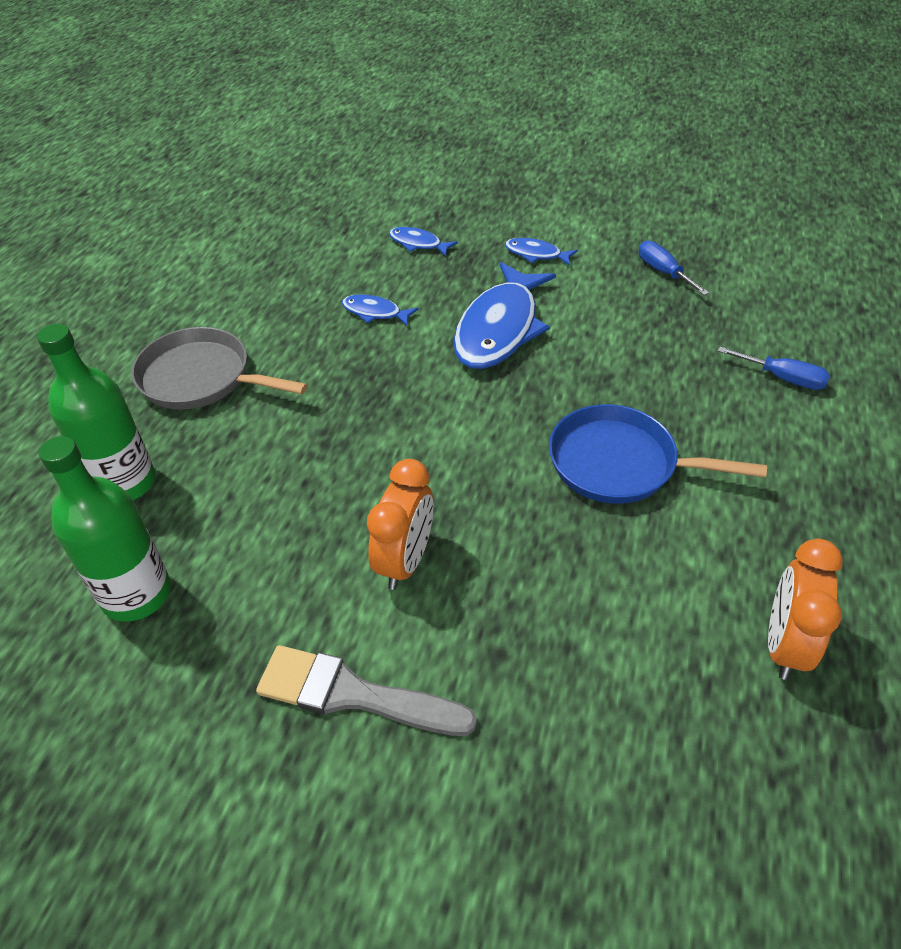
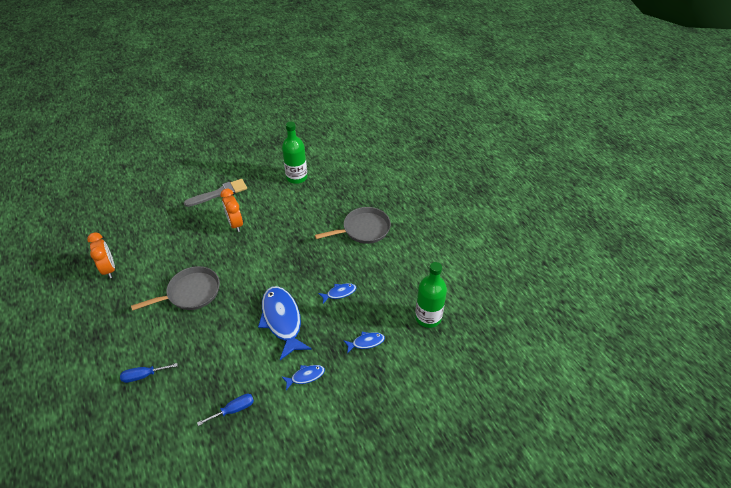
camera: 135 degrees right, 0 degrees up
(125, 483) = (338, 192): green bottle -> green bottle (428, 317)
(620, 463) = (191, 293): blue pan -> grey pan
(663, 272) = (234, 410): blue screwdriver -> blue screwdriver turned 45 degrees counterclockwise

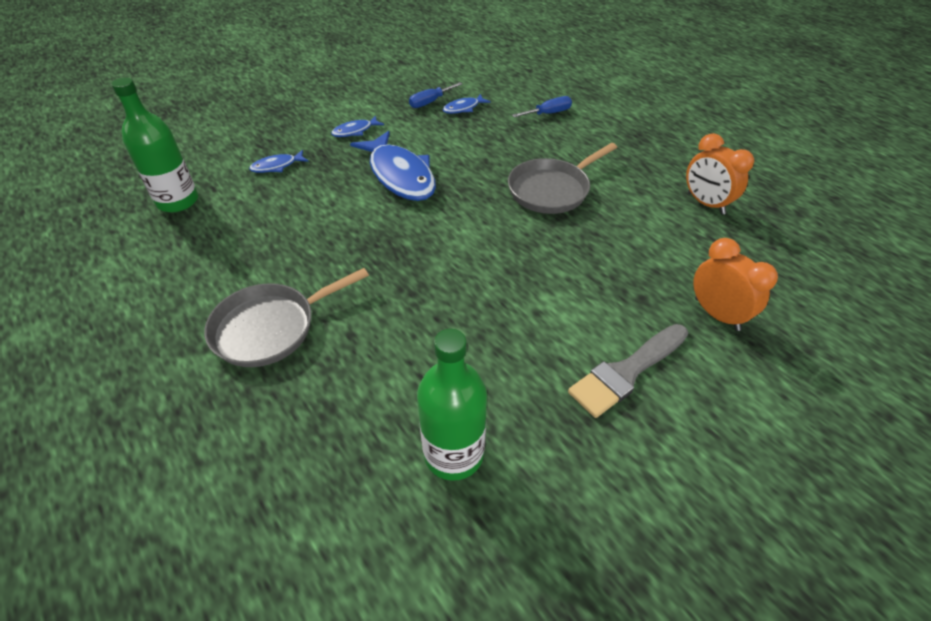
camera: 170 degrees right, 0 degrees up
(235, 224) = (546, 303): orange clock -> orange clock (717, 314)
(339, 293) = (317, 215): blue fish -> blue fish (463, 108)

